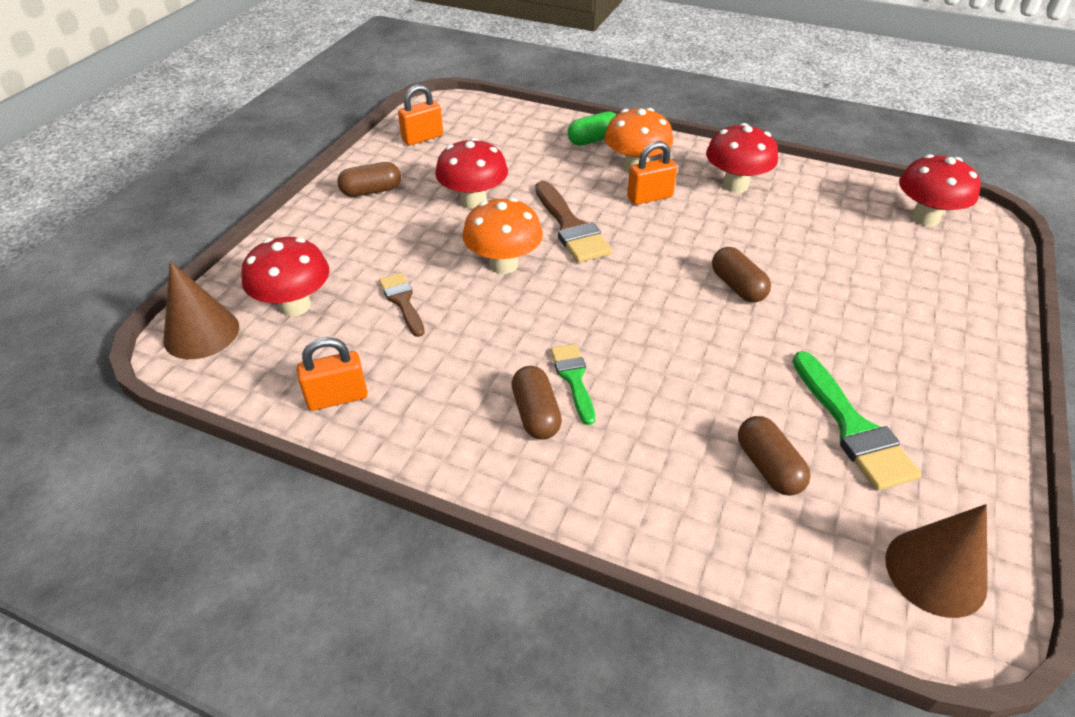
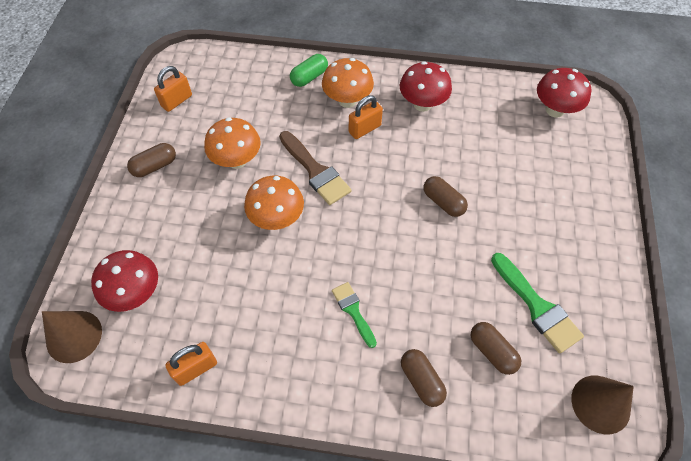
camera: 15 degrees left, 15 degrees up
(402, 301) = (214, 271): brown brush -> none
(473, 201) = (237, 160): red mushroom -> orange mushroom
(536, 414) = (336, 347): brown capsule -> brown capsule (421, 380)

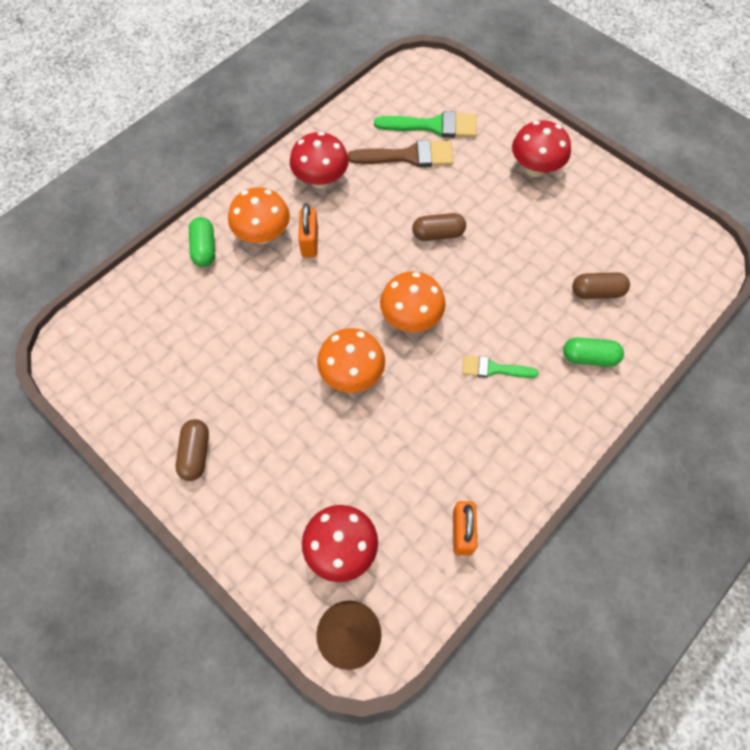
camera: 55 degrees left, 5 degrees up
(177, 101) = (123, 387): orange padlock -> none
(237, 160) = (254, 372): orange mushroom -> orange mushroom (411, 318)
(315, 171) = (324, 311): brown brush -> brown brush (408, 156)
(421, 380) = (589, 357): brown capsule -> green capsule
(537, 306) = (580, 236): green brush -> green brush (433, 126)
(555, 110) = (410, 93): red mushroom -> red mushroom (535, 168)
(600, 404) = (681, 252): brown cone -> none

